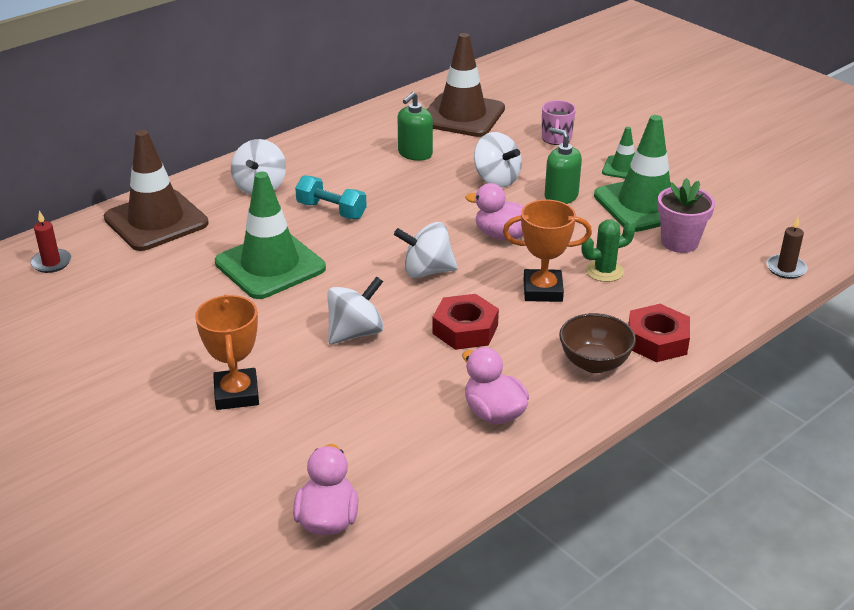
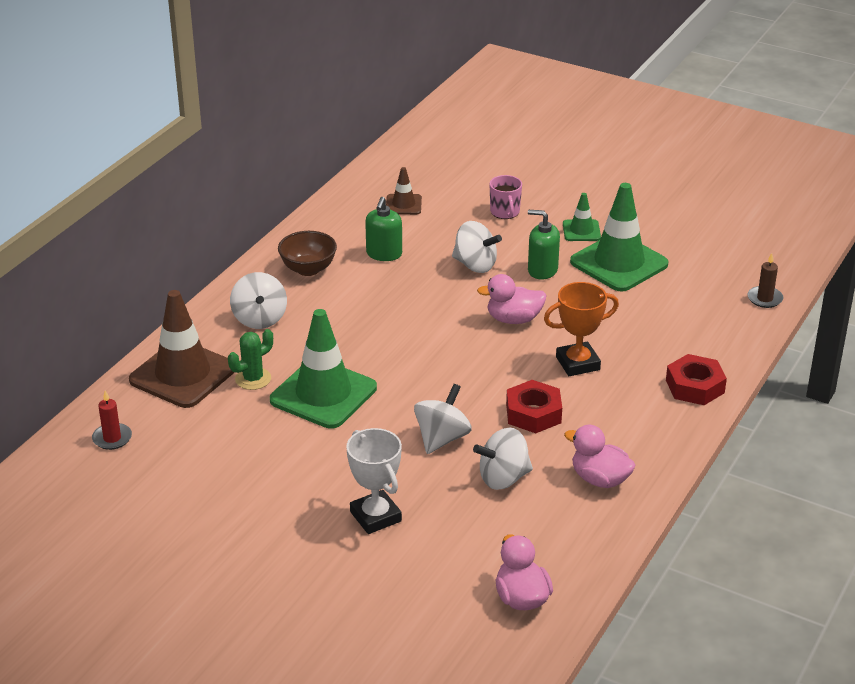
camera: 20 degrees left, 0 degrees up
(236, 394) = (375, 516): orange trophy -> white trophy
(331, 210) = (343, 328): turquoise dumbbell -> none
(427, 271) = (468, 368): white spinning top -> white spinning top (503, 478)
(462, 115) = (403, 205): brown traffic cone -> brown traffic cone, size x0.49
(594, 363) = (656, 418): brown bowl -> brown bowl (308, 269)
(604, 271) = (619, 334): green cactus -> green cactus (253, 379)
(679, 242) = (667, 293): pink flower pot -> none

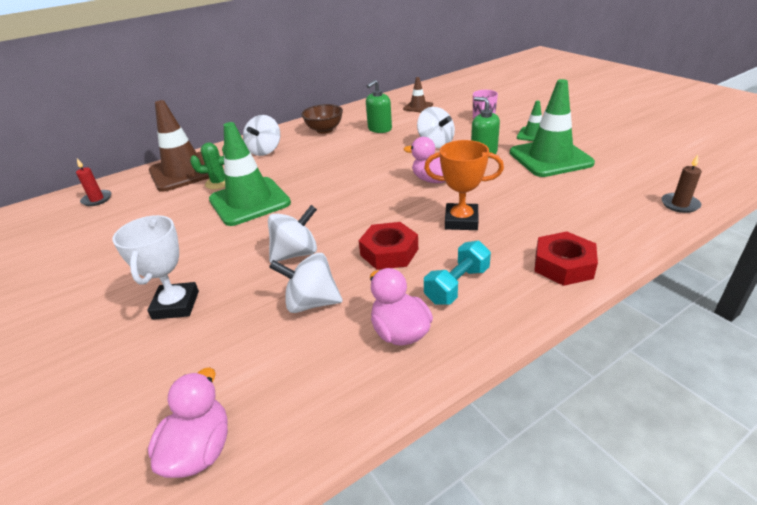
camera: 30 degrees right, 0 degrees up
(618, 428) = (457, 285): none -> turquoise dumbbell

